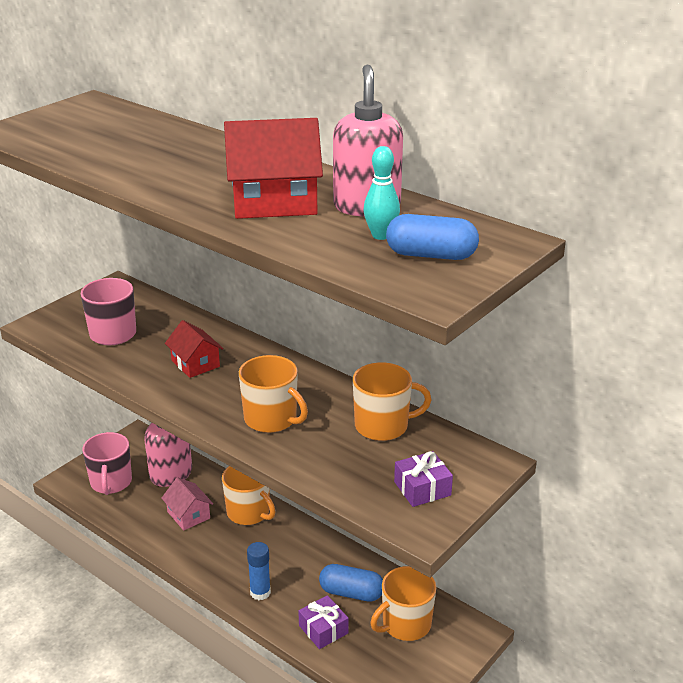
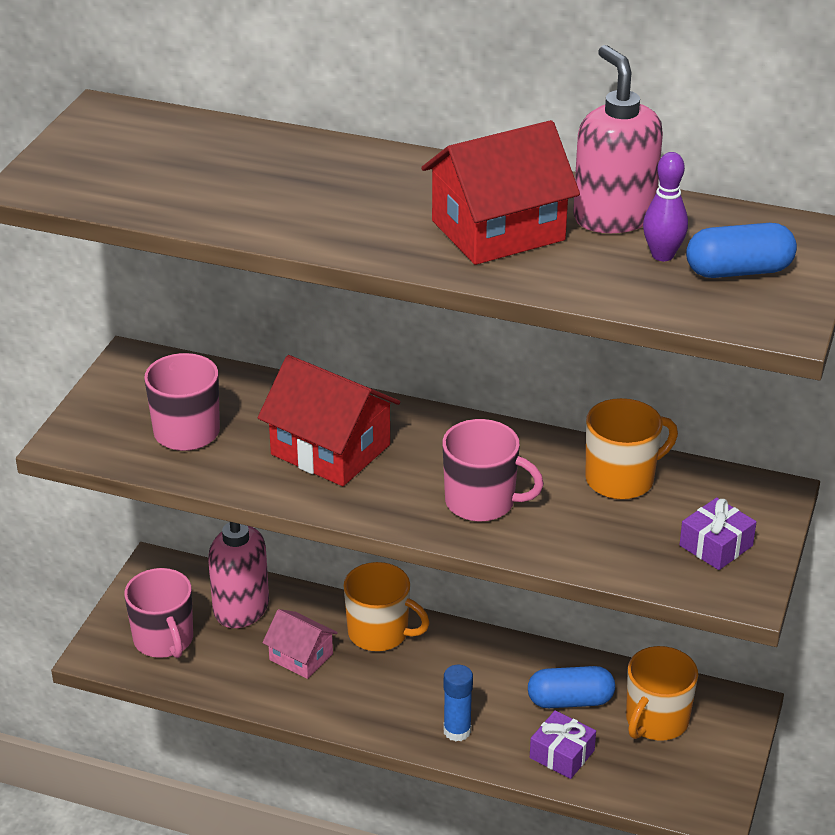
camera: 20 degrees left, 5 degrees up
(195, 363) = (330, 449): red house -> red house, size x1.71
(271, 419) = (481, 502): orange mug -> pink mug
(381, 235) = (662, 255): turquoise bowling pin -> purple bowling pin

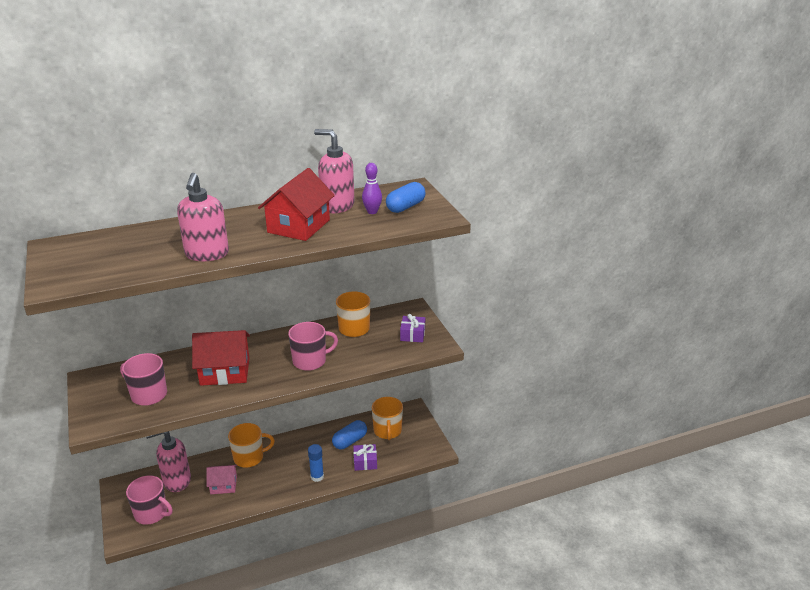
camera: 40 degrees left, 5 degrees down
(294, 222) = (207, 254): none -> pink soap dispenser

